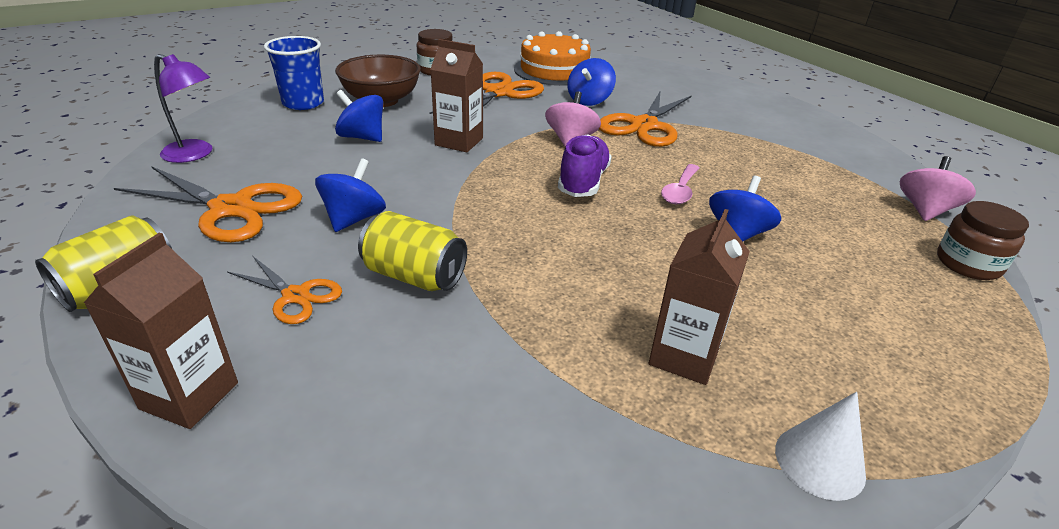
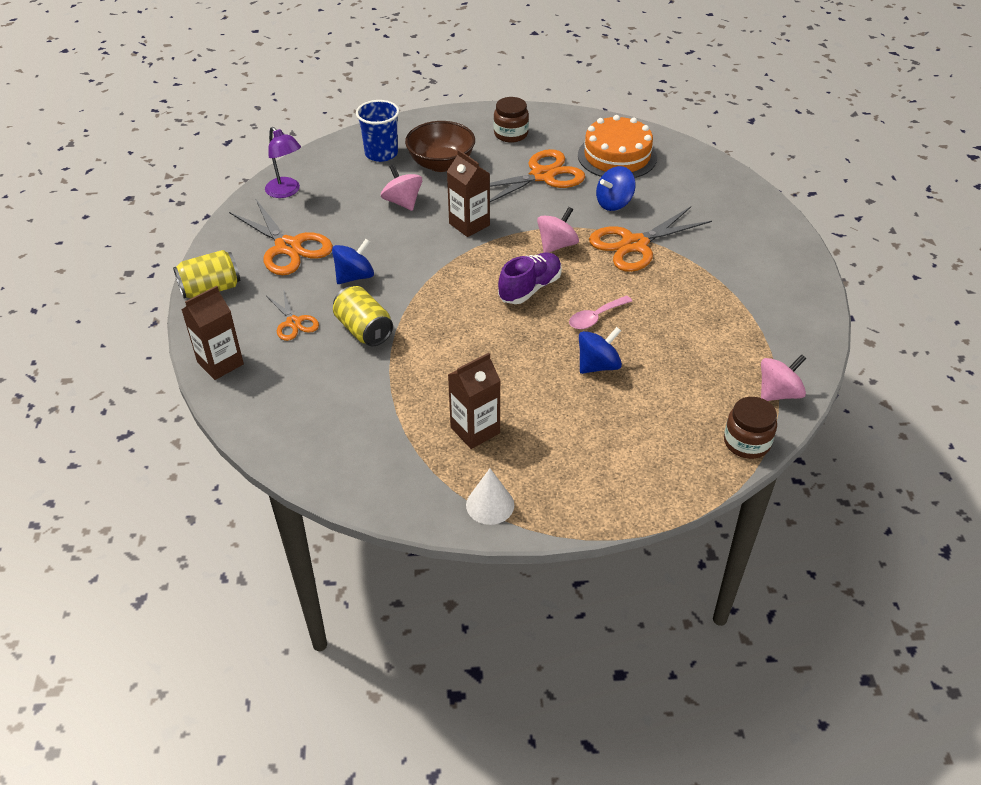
camera: 30 degrees right, 10 degrees up
(362, 137) = (402, 202): blue spinning top -> pink spinning top

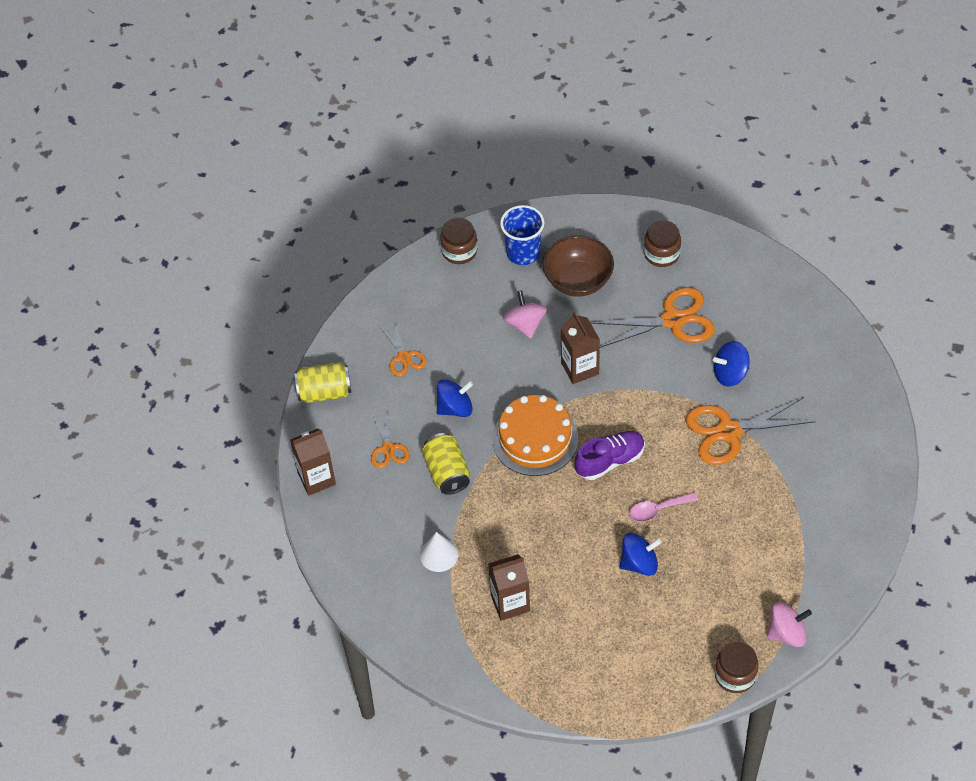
camera: 20 degrees right, 10 degrees up
(286, 192) = (419, 284): purple lamp -> none
(288, 247) = (404, 357): orange scissors -> orange scissors, size x0.55
(319, 162) = (459, 251): none -> brown jar
(490, 505) = (499, 677): white cone -> white cone (439, 554)
(557, 245) = (654, 414): pink spinning top -> none
(617, 156) = (758, 310): orange cake -> orange cake (535, 439)

